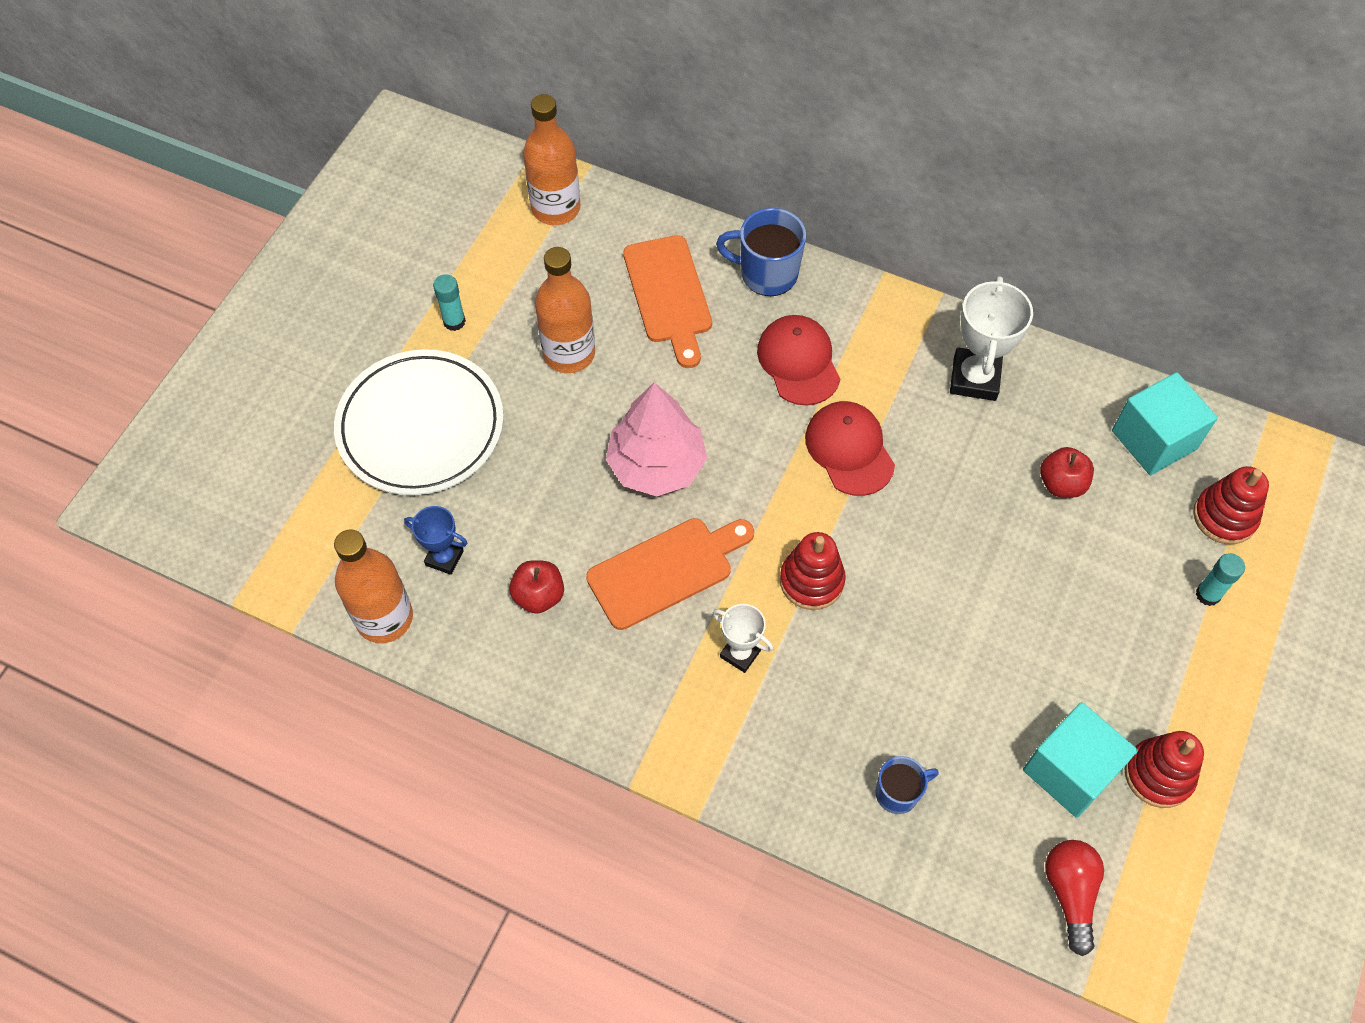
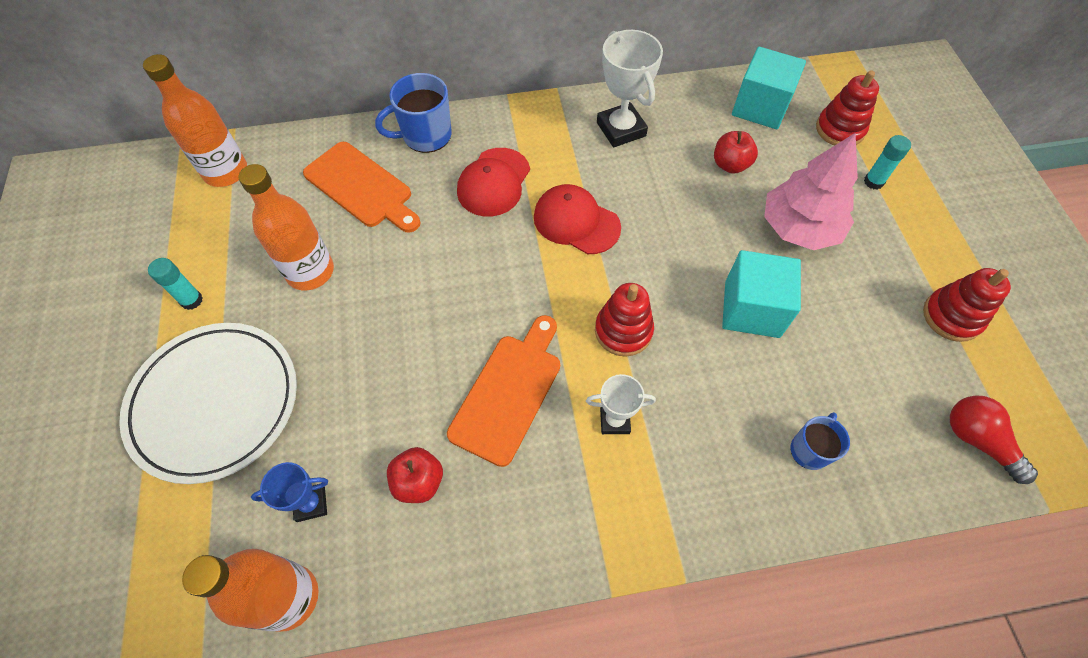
camera: 35 degrees left, 0 degrees up
(657, 465) = (442, 315): pink tree -> pink tree (799, 228)
(798, 362) = (493, 182): red cap -> red cap turned 105 degrees counterclockwise
(1070, 770) = (900, 352): turquoise cube -> turquoise cube (752, 309)

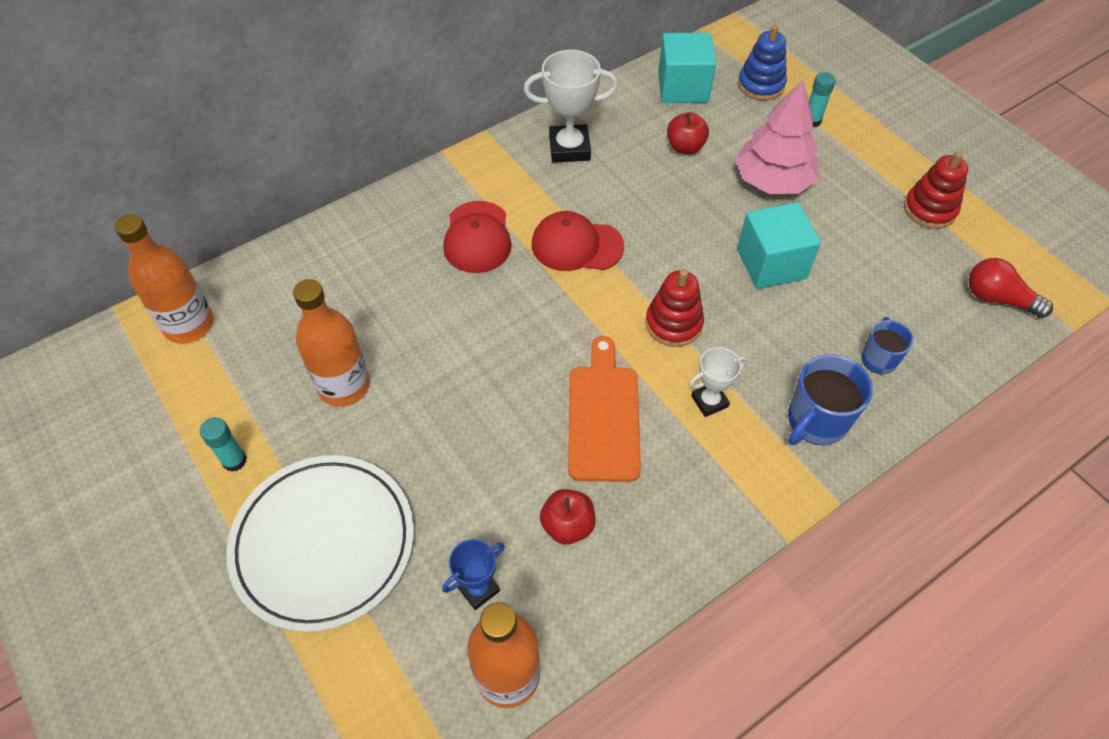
camera: 25 degrees left, 5 degrees down
(361, 187) = (347, 288): orange cutting board -> none
(425, 136) = (382, 217): blue mug -> blue mug (816, 421)
(621, 129) = (569, 148): white trophy -> white trophy turned 45 degrees counterclockwise
(840, 129) = (761, 85): red stacking toy -> blue stacking toy

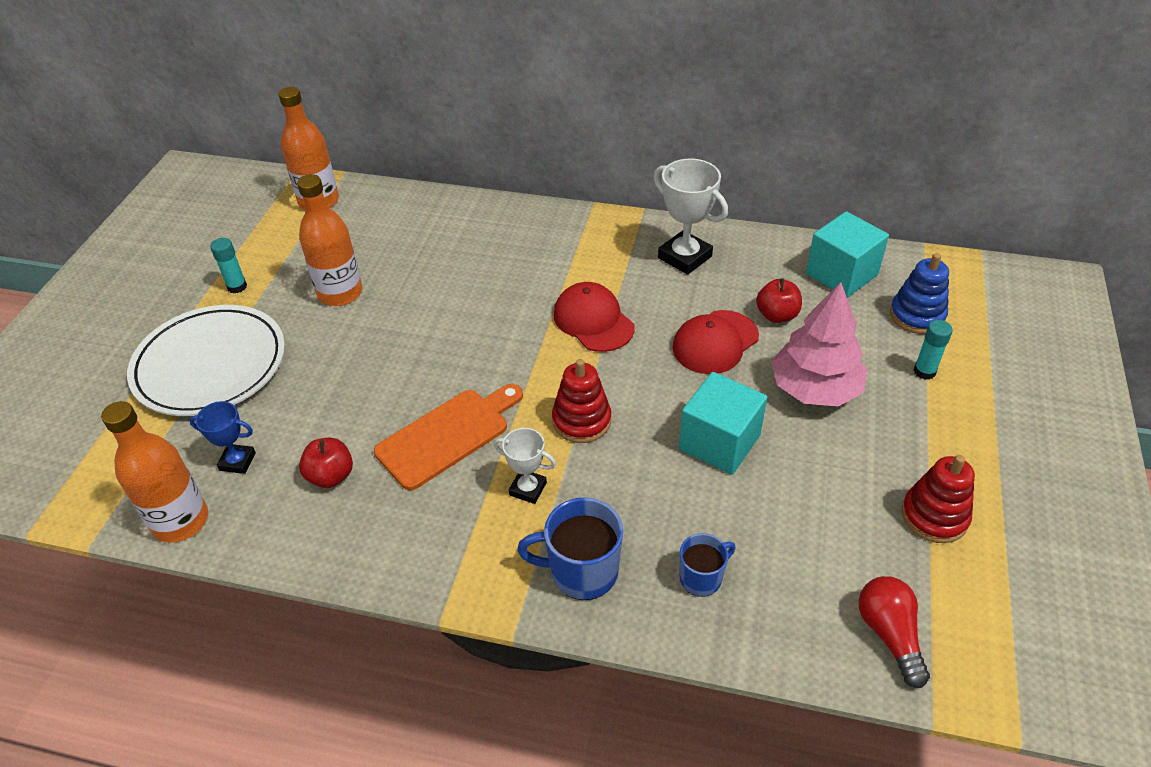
camera: 50 degrees right, 10 degrees down
(477, 237) = (537, 269): red cap -> red cap (715, 342)

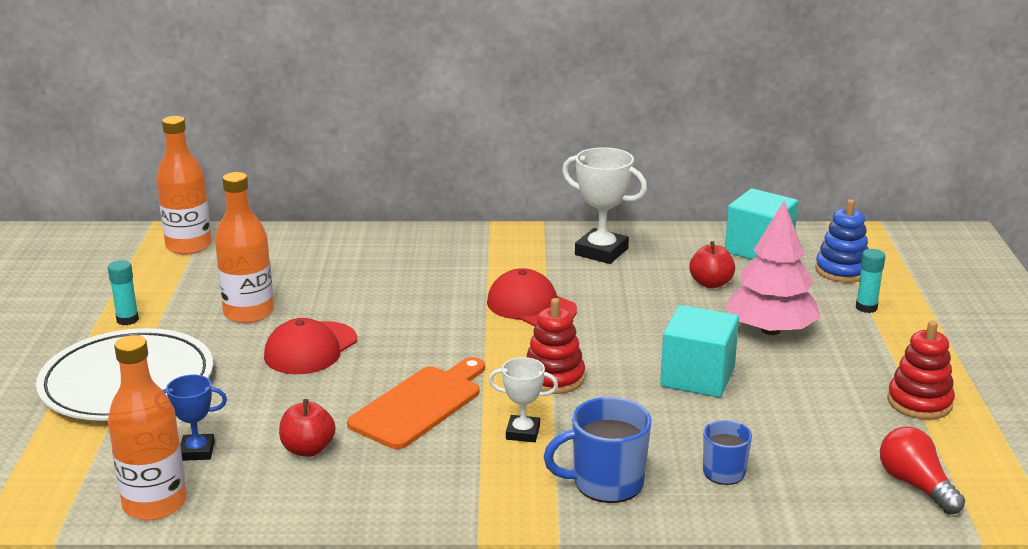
camera: 15 degrees left, 20 degrees down
(715, 342) = (660, 308): red cap -> red cap (310, 348)

